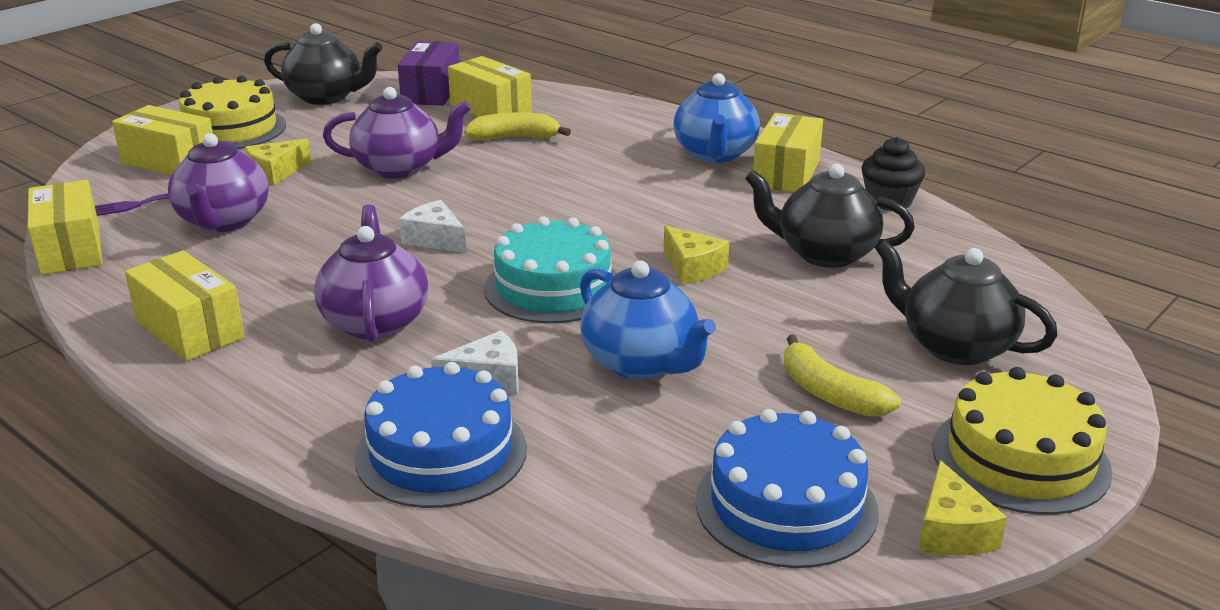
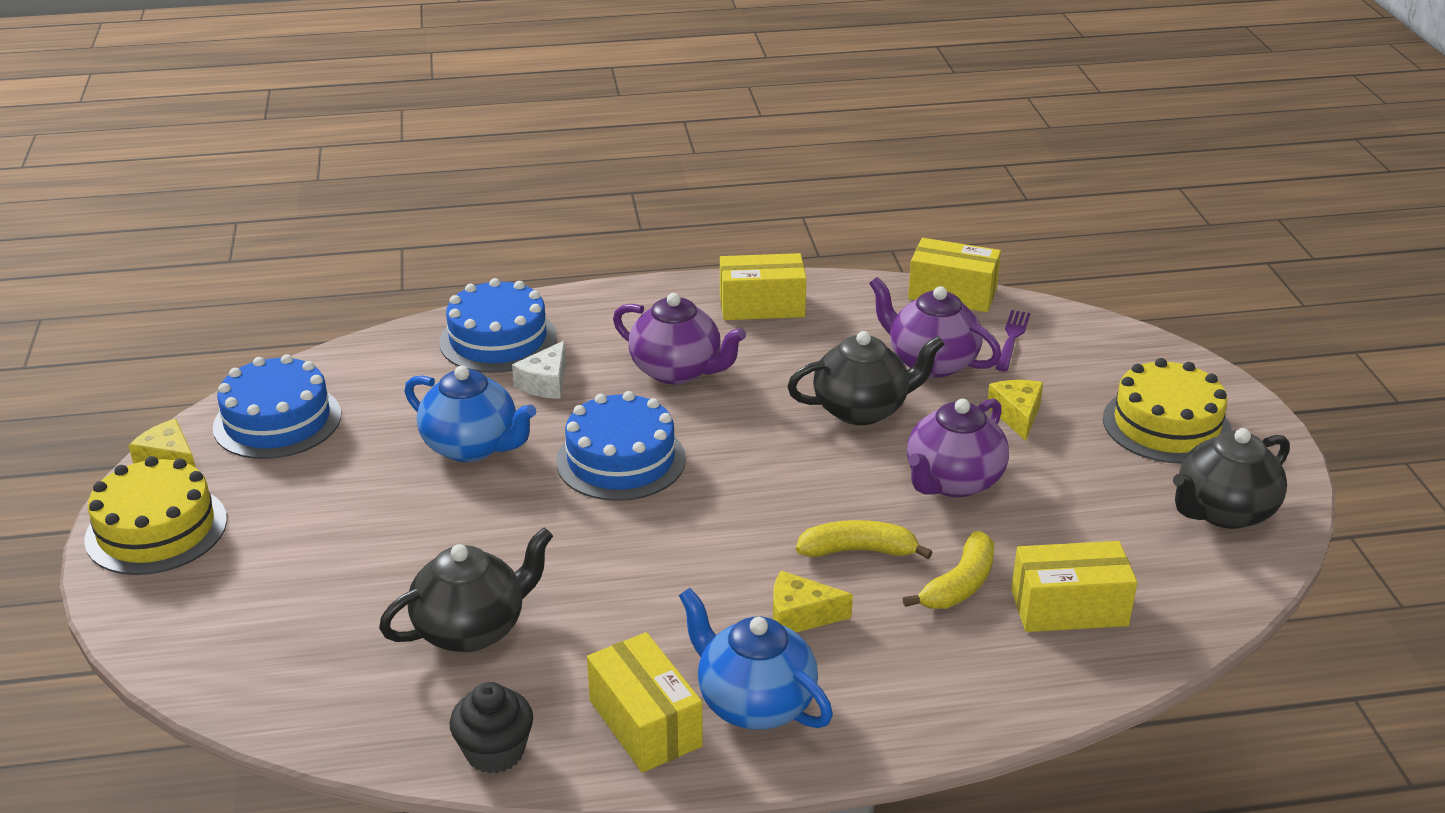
camera: 130 degrees right, 5 degrees up
(169, 162) = (1102, 372): yellow box -> none
(431, 92) = (1176, 591): purple box -> none
(435, 239) = (774, 442): white cheese -> none
(553, 287) = (621, 460): turquoise cake -> blue cake
(641, 363) = (472, 446): blue teapot -> blue teapot turned 150 degrees counterclockwise
(692, 268) = (554, 541): yellow cheese -> yellow cheese (800, 615)
(829, 393) = (324, 500): yellow banana -> yellow banana (858, 550)
(954, 347) = (270, 595): black teapot -> black teapot (862, 409)

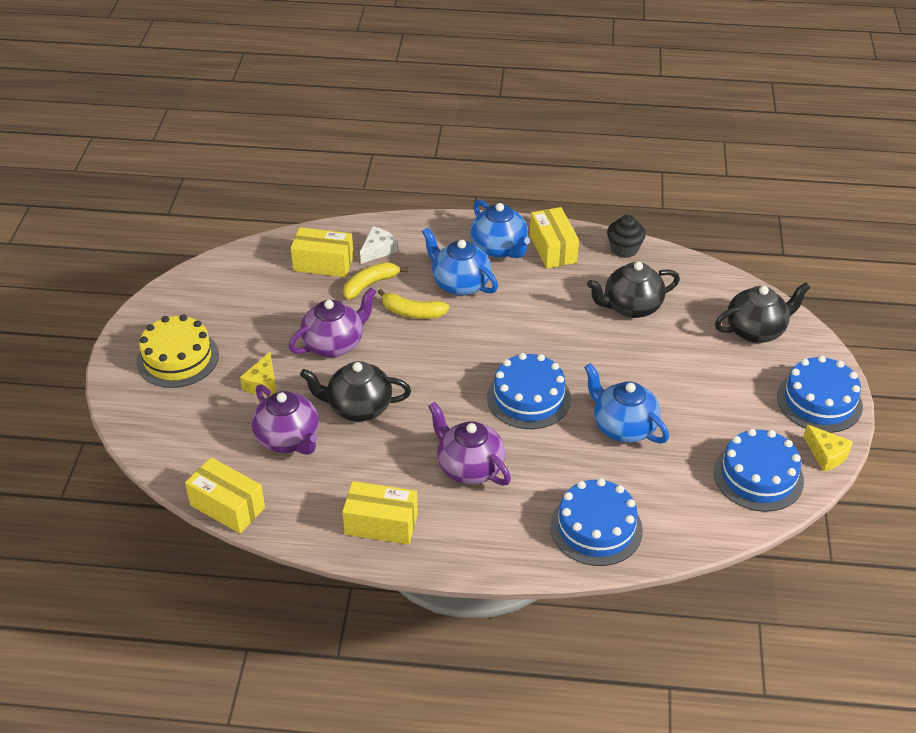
camera: 165 degrees left, 10 degrees up
(156, 529) = (819, 401): yellow cake -> blue cake
(545, 383) = (566, 475): white cheese -> white cheese (378, 250)
(800, 615) = (460, 284): yellow cheese -> blue teapot
(1012, 338) = (217, 450): purple fork -> none
(1223, 512) = (199, 298): black teapot -> black teapot (756, 330)

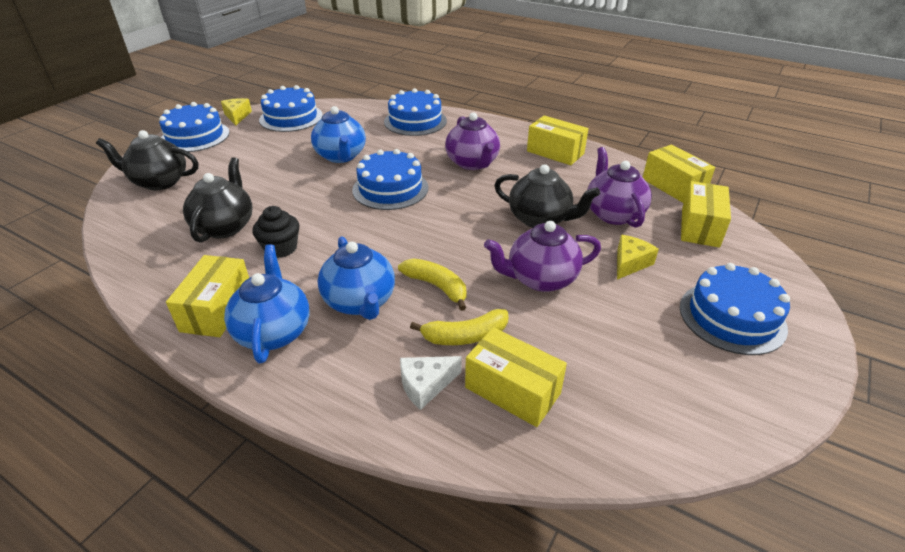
camera: 155 degrees left, 5 degrees down
(177, 358) = (732, 317): yellow cake -> blue cake
(199, 449) = (700, 227): none -> yellow box
(624, 249) = (148, 283): black cupcake -> black cupcake (281, 248)
(631, 307) = (225, 226): black teapot -> black teapot turned 90 degrees counterclockwise

